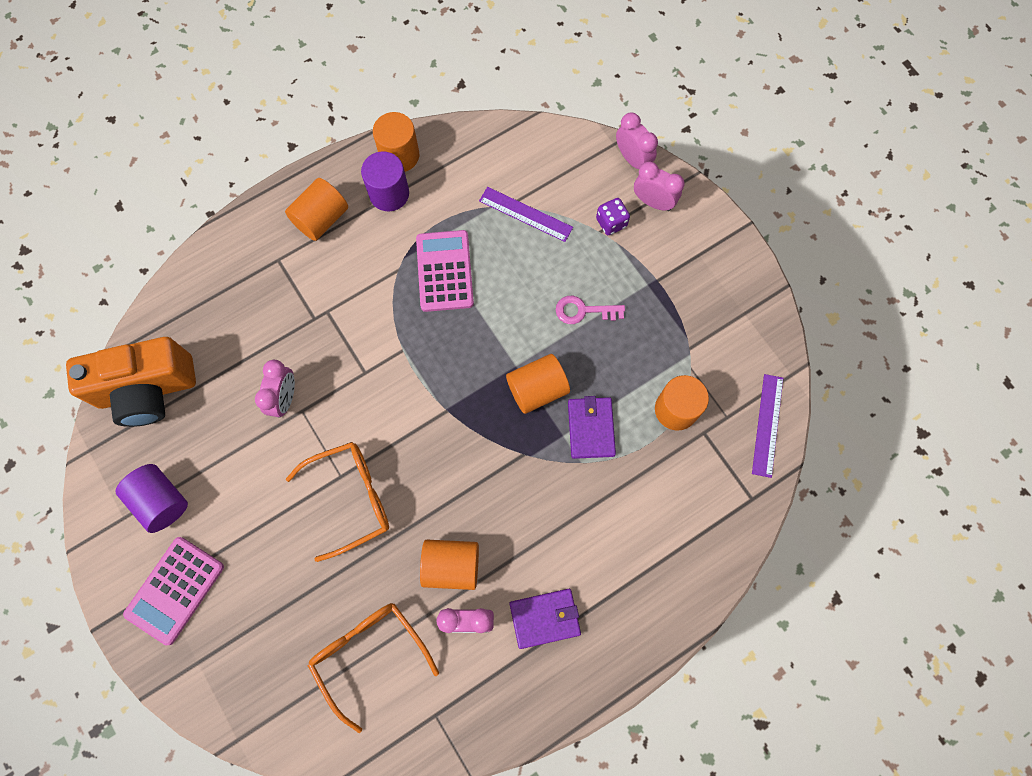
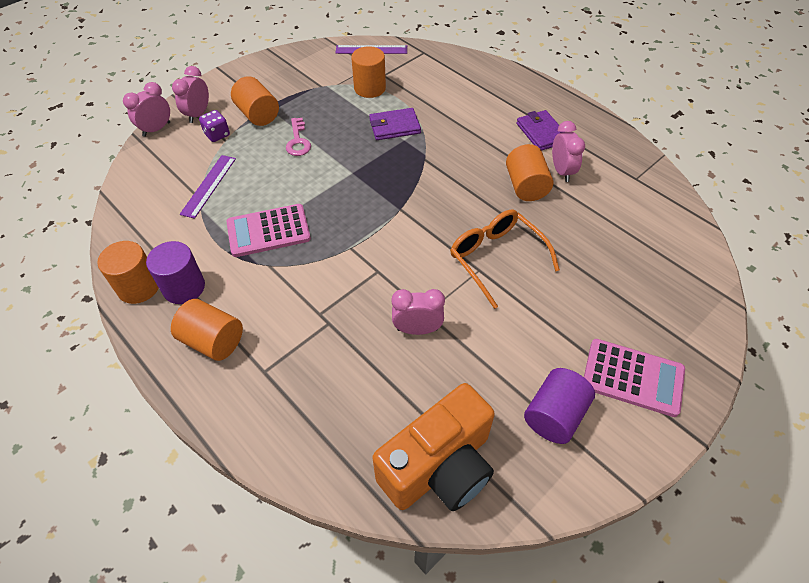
camera: 100 degrees left, 20 degrees down
(148, 390) = (439, 467): orange camera -> orange camera turned 75 degrees clockwise
(369, 655) = (615, 222): orange glasses -> none
(537, 389) = (369, 158): orange cylinder -> orange cylinder (258, 115)

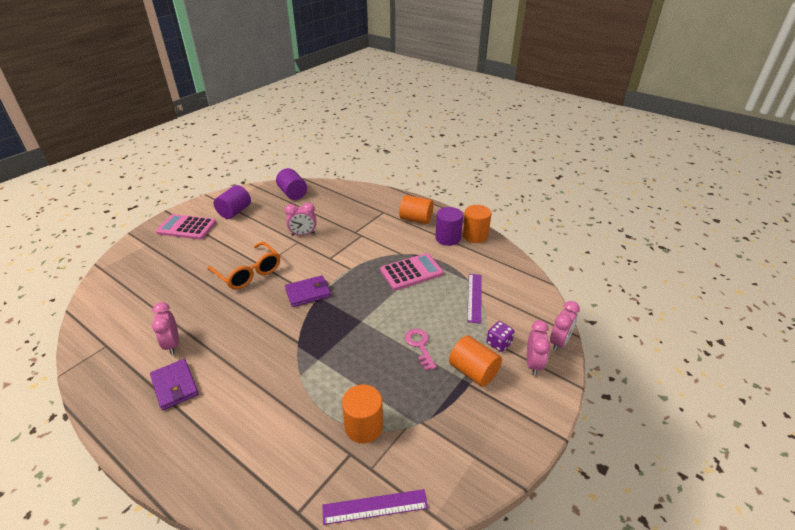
camera: 170 degrees right, 15 degrees down
(394, 126) = (329, 374): purple wallet -> purple wallet (308, 293)
(439, 467) = (293, 193): orange camera -> purple cylinder
(526, 186) = (210, 326): orange cylinder -> none

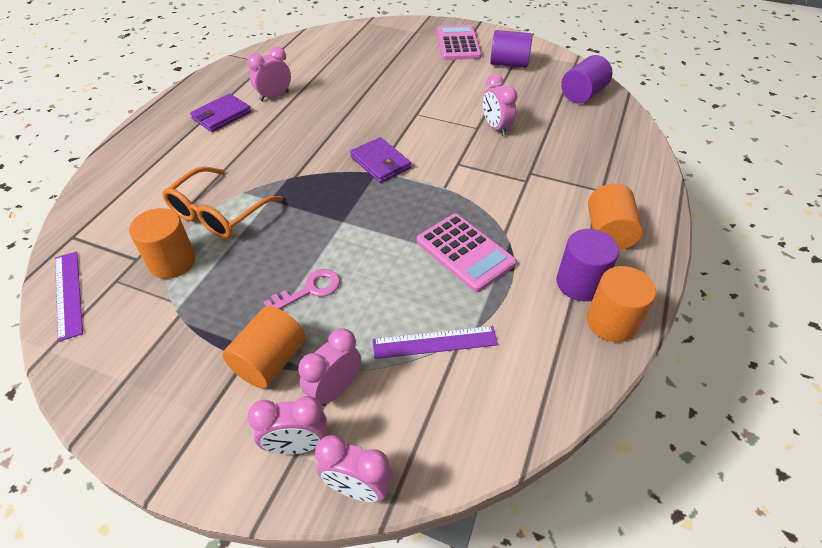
camera: 75 degrees right, 10 degrees up
(248, 272) = (399, 108): orange glasses -> orange glasses (219, 213)
(499, 343) = (334, 389): purple dice -> pink clock

